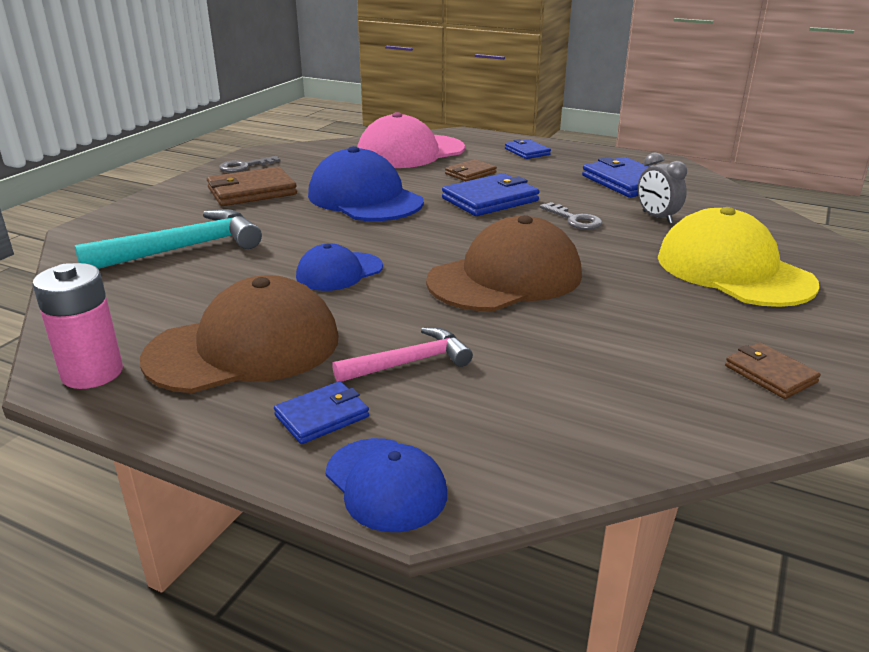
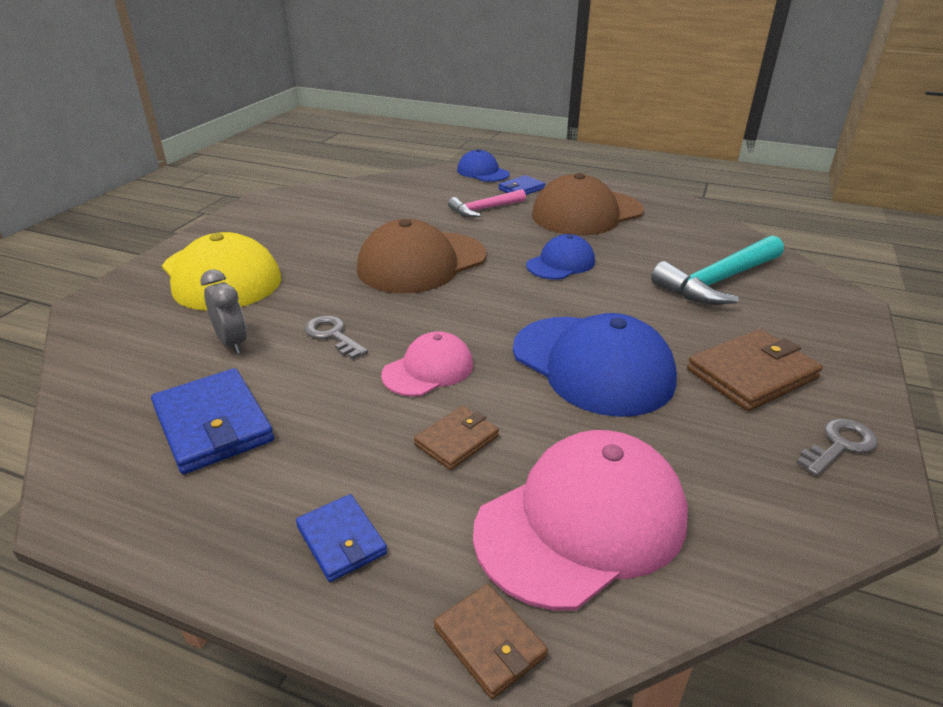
camera: 175 degrees right, 5 degrees up
(92, 373) = (658, 200): pink battery -> none
(490, 199) = (428, 369): blue wallet -> pink cap
(770, 374) = (276, 210): brown wallet -> brown wallet (490, 642)

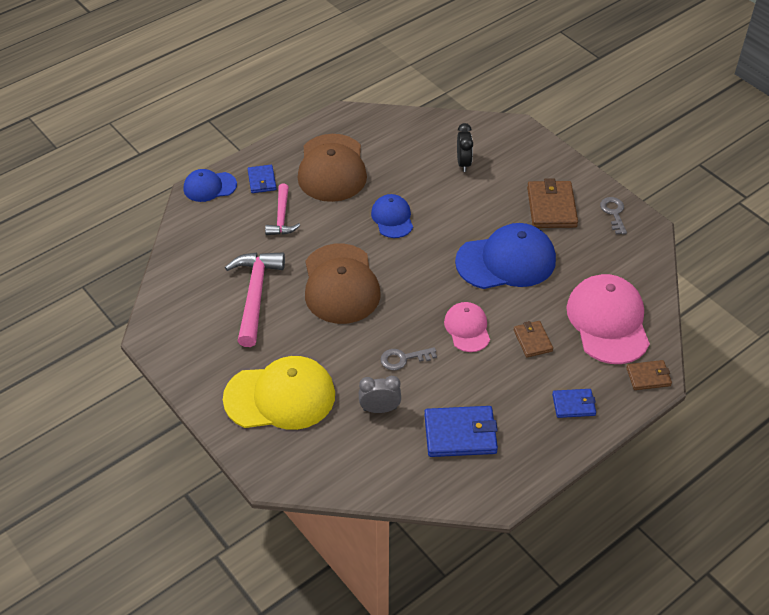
camera: 60 degrees left, 15 degrees up
(362, 225) = (255, 295): none -> pink hammer
(718, 281) = (463, 163): turquoise hammer -> black clock

